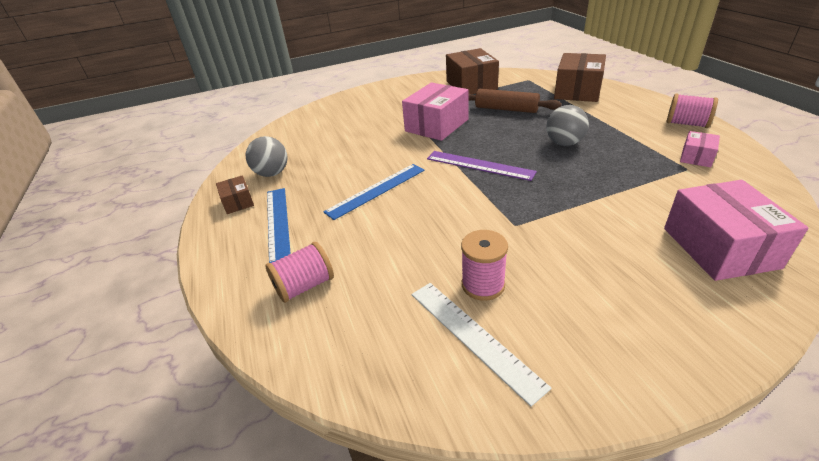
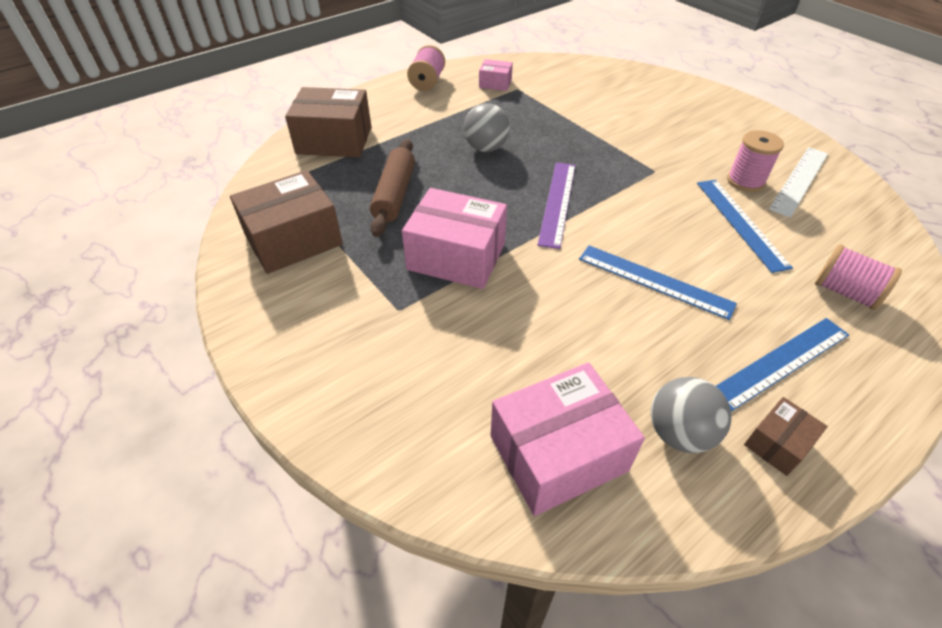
camera: 110 degrees left, 10 degrees up
(418, 255) = (740, 223): none -> blue ruler
(719, 247) = (624, 87): pink box -> pink box (558, 453)

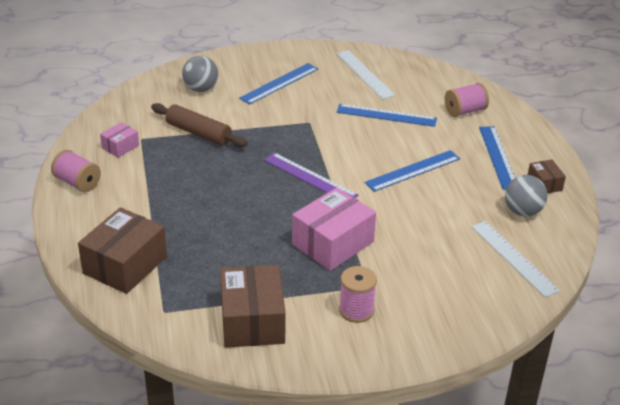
camera: 65 degrees left, 10 degrees down
(394, 194) = (237, 251): brown rolling pin -> brown rolling pin (198, 133)
(486, 148) = (214, 185): grey ball -> grey ball (201, 89)
(558, 453) = (514, 258): pink box -> white ruler
(698, 130) = (279, 83): none -> blue ruler
(745, 181) = (349, 93): pink spool -> pink spool (356, 310)

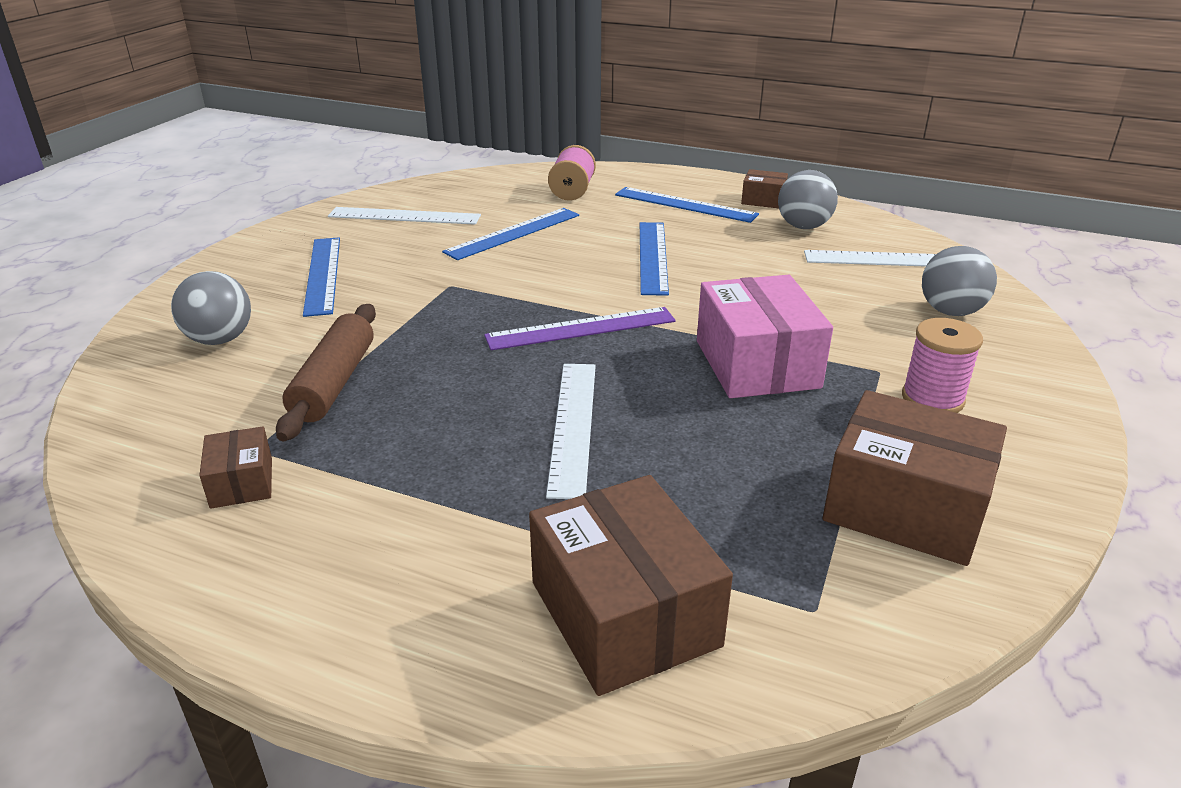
camera: 55 degrees left, 5 degrees down
(77, 183) = (274, 586): pink spool -> none
(120, 146) = (242, 482): pink box -> brown box
(198, 133) = (334, 383): brown rolling pin -> brown rolling pin turned 60 degrees counterclockwise
(227, 207) = (573, 425): none -> white ruler
(467, 297) = (950, 311): none -> grey ball

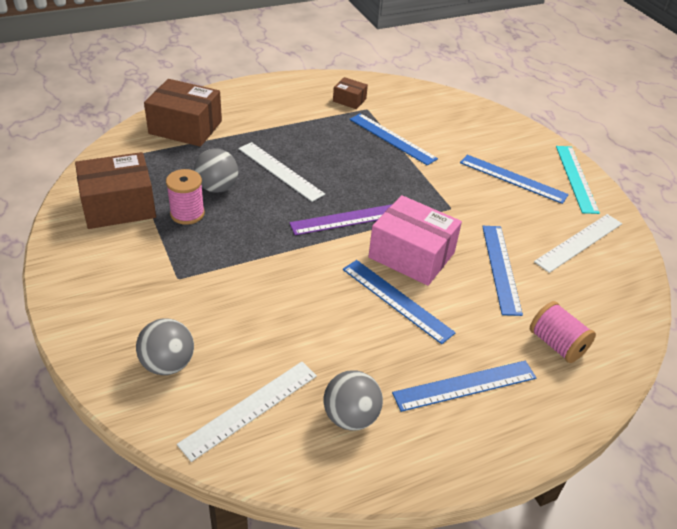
camera: 130 degrees right, 10 degrees up
(220, 339) = (468, 130): grey ball -> grey ball (217, 187)
(267, 246) = (576, 178): none -> turquoise ruler
(334, 383) = (392, 138): brown rolling pin -> blue ruler
(581, 328) = (349, 219): purple ruler -> purple ruler turned 45 degrees clockwise
(757, 364) = (242, 246): pink box -> pink box (411, 255)
(763, 200) = (424, 442): brown box -> none
(932, 399) = (138, 273): pink spool -> pink spool (187, 214)

